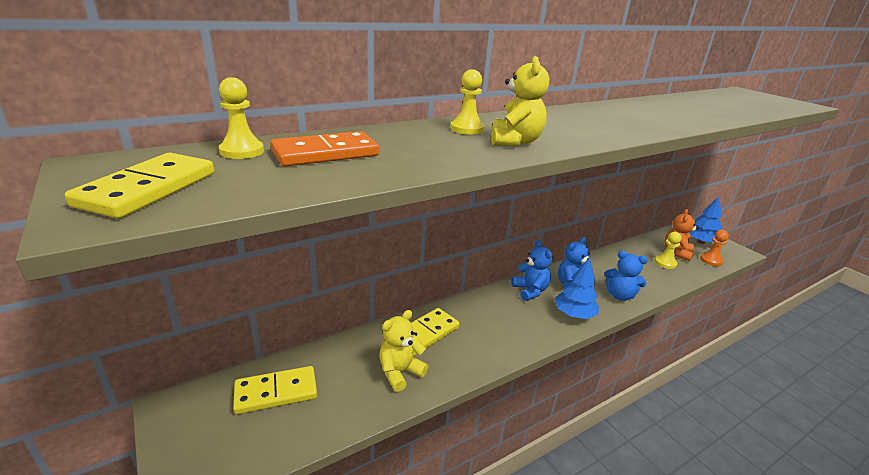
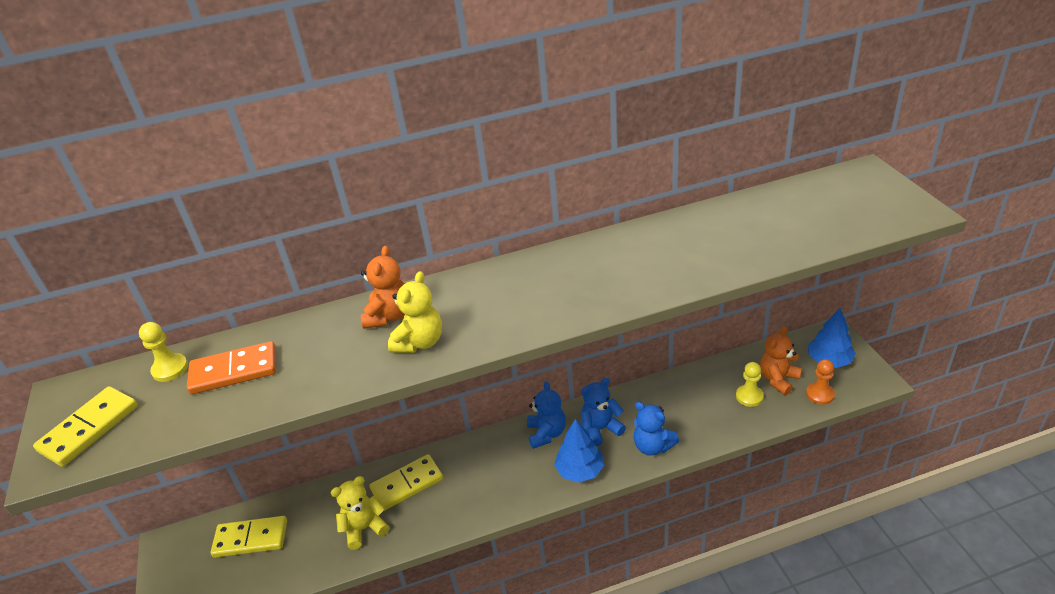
camera: 20 degrees right, 10 degrees up
(466, 129) = (389, 316): yellow pawn -> orange teddy bear

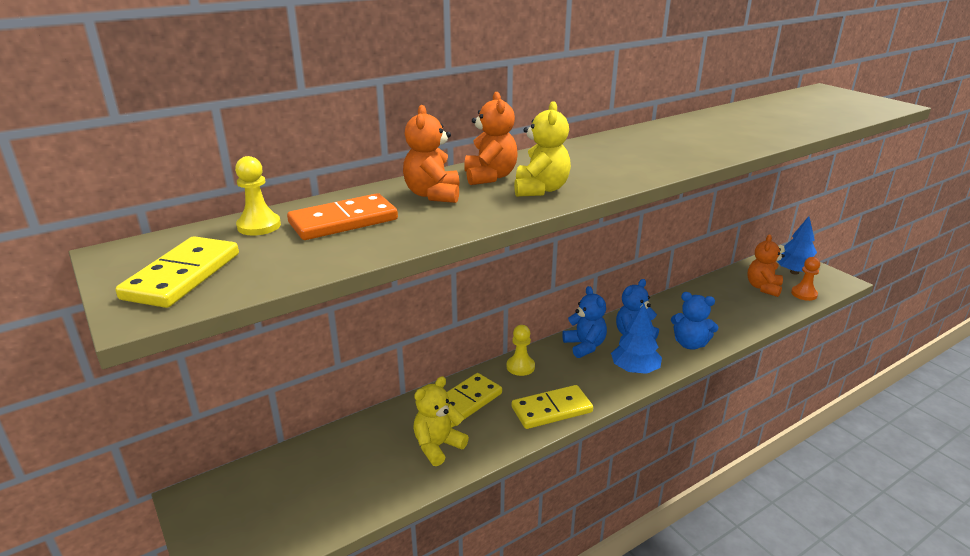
camera: 20 degrees left, 10 degrees down
(251, 538) = (304, 475): yellow domino -> yellow domino (551, 409)
(325, 339) = (433, 195): none -> orange teddy bear
(749, 396) = (748, 301): yellow pawn -> yellow pawn (520, 367)

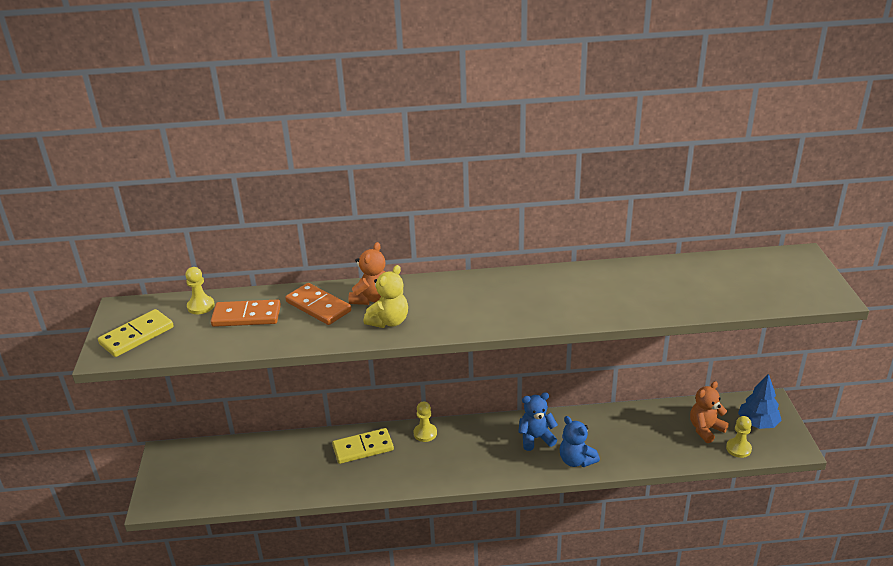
camera: 30 degrees right, 5 degrees up
(433, 195) = (318, 306): orange teddy bear -> orange domino
(438, 446) = (320, 473): yellow teddy bear -> none
(551, 409) = (416, 476): yellow domino -> none
(584, 346) = (489, 432): blue teddy bear -> none
(634, 369) = (508, 466): blue tree -> none
(804, 294) = (738, 448): orange pawn -> yellow pawn

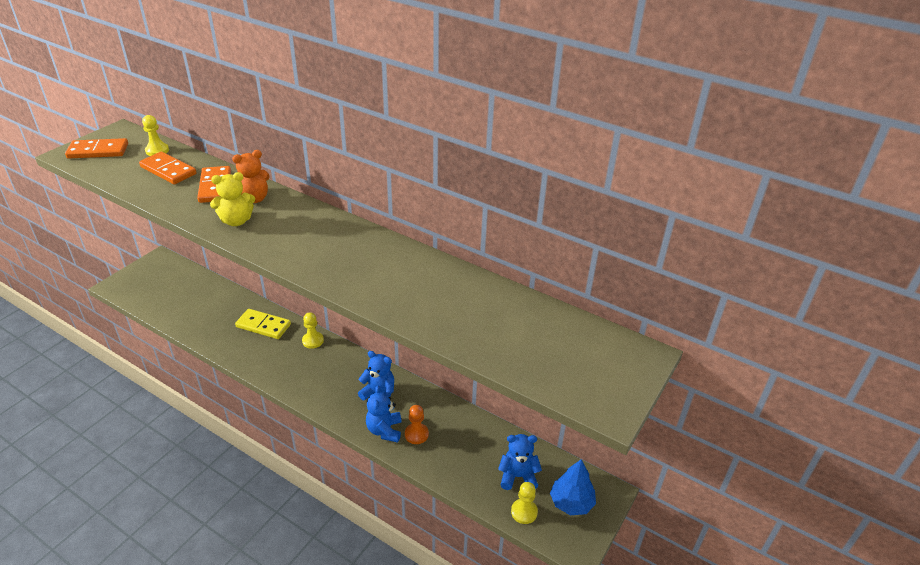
camera: 35 degrees right, 5 degrees up
(137, 335) = (98, 151): yellow domino -> orange domino
(602, 448) = (416, 434): none -> orange pawn
(705, 429) = (518, 476): orange teddy bear -> blue teddy bear

